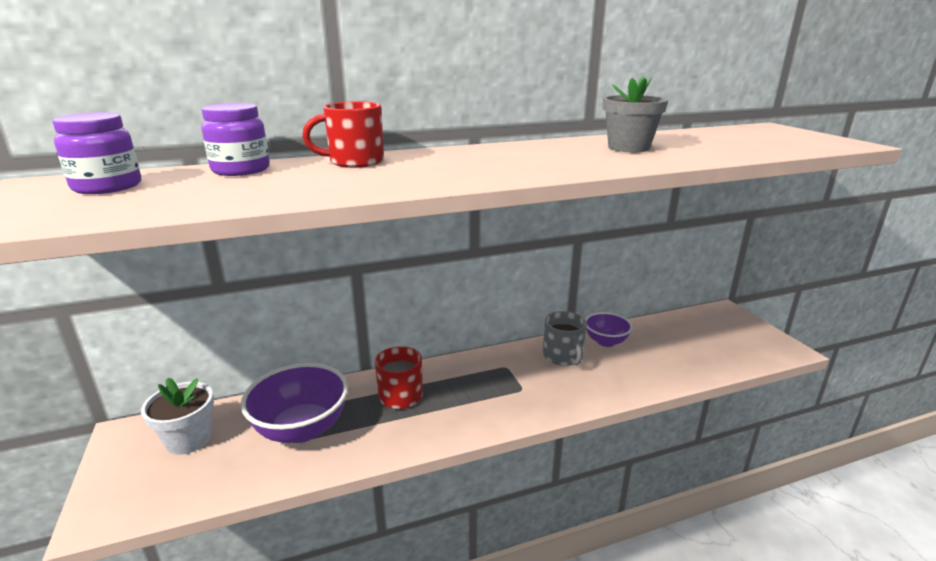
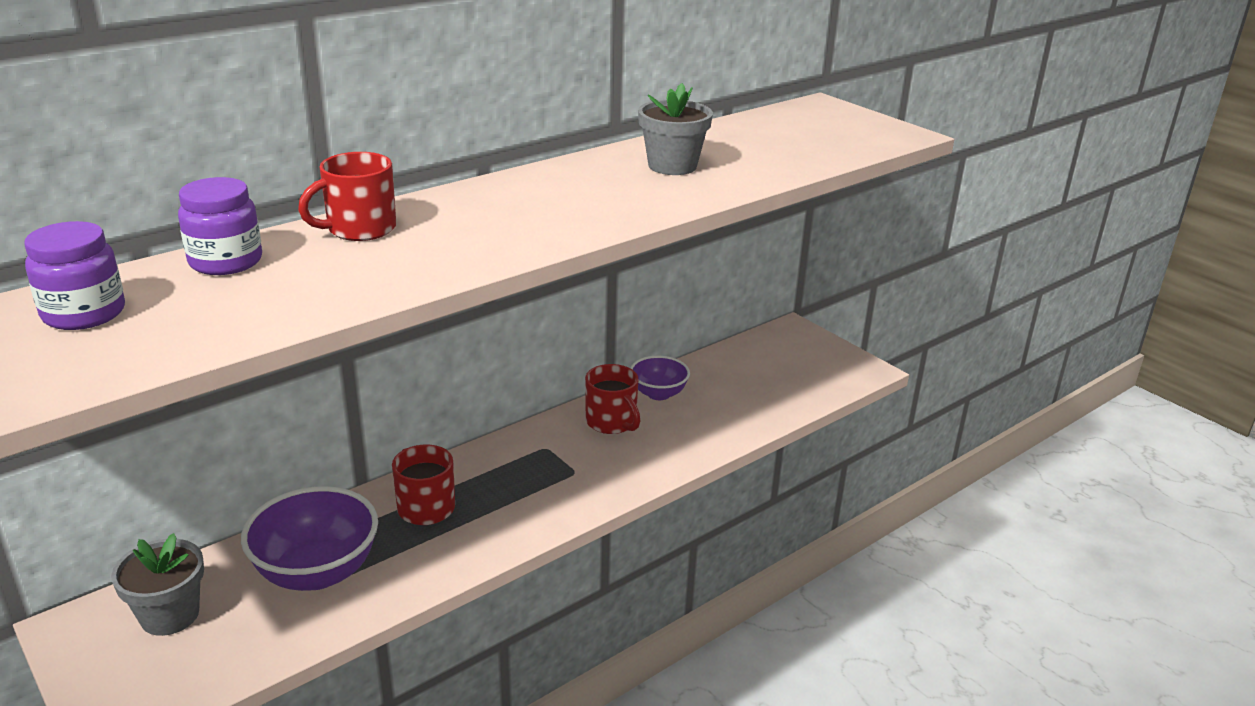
camera: 20 degrees left, 5 degrees up
(188, 439) = (170, 615): white flower pot -> grey flower pot
(563, 356) = (612, 422): grey mug -> red mug

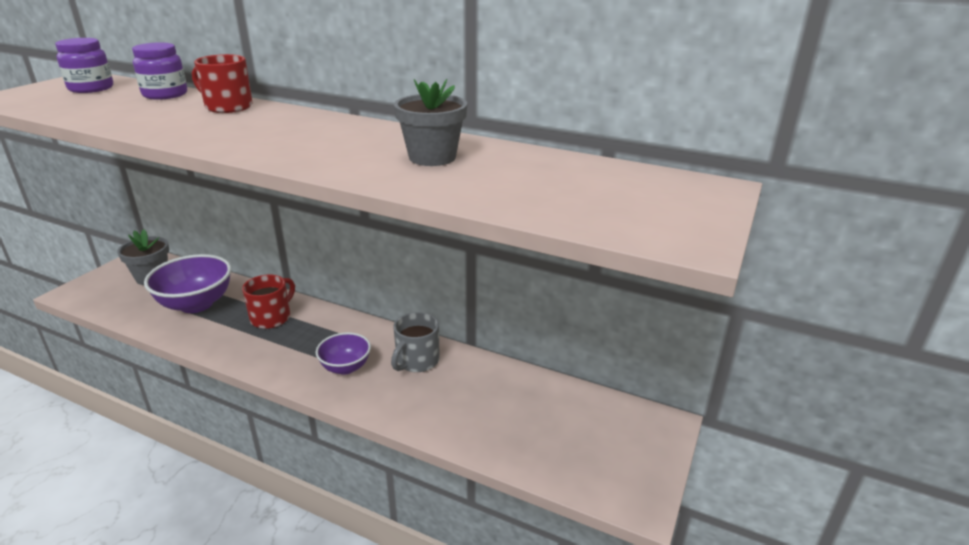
camera: 65 degrees right, 0 degrees up
(612, 422) = (417, 361): red mug -> grey mug
(658, 393) = (476, 372): purple bowl -> purple bowl (345, 367)

